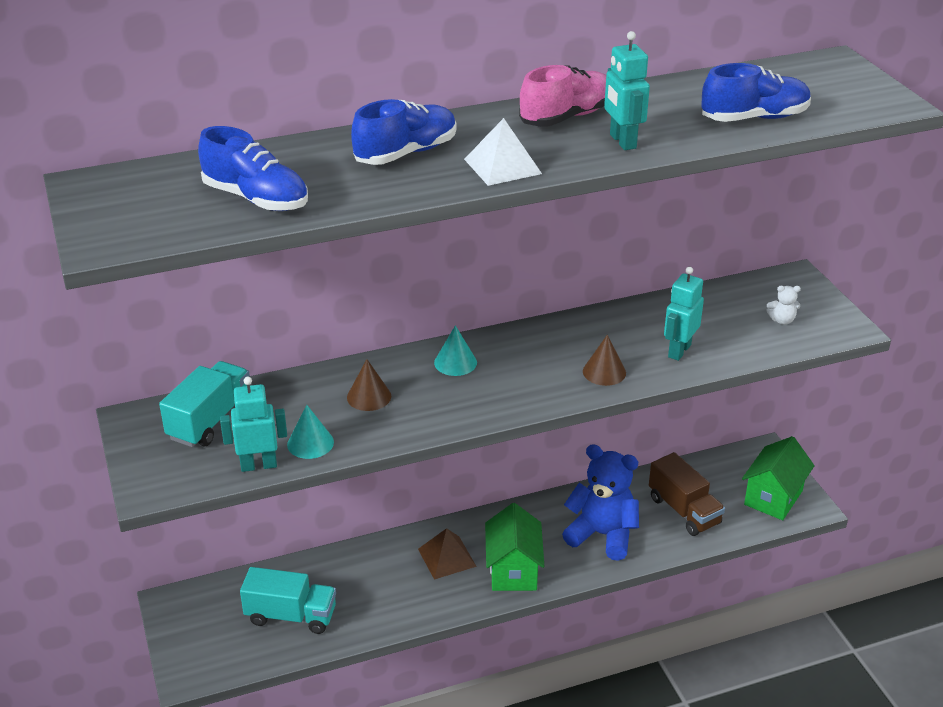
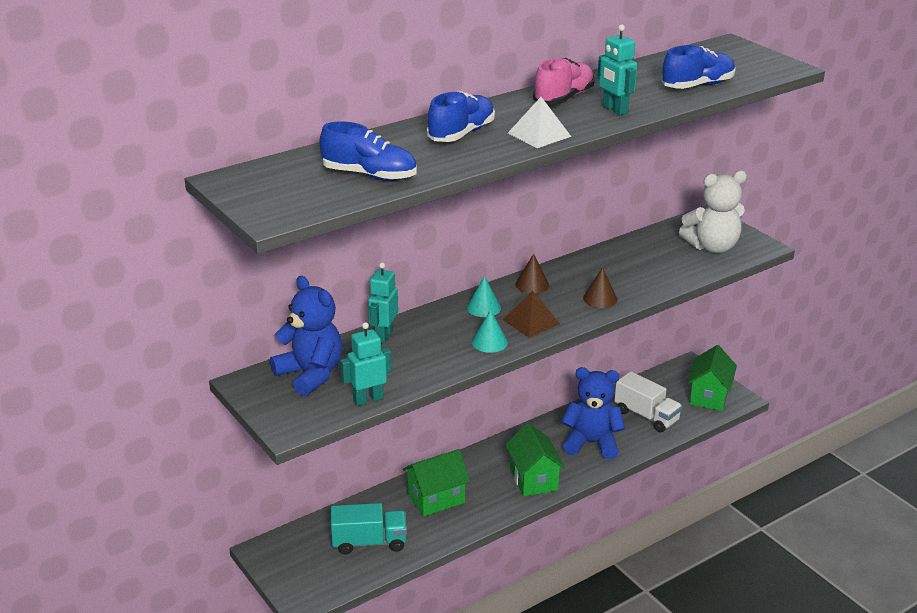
camera: 15 degrees left, 5 degrees down
(210, 420) = (310, 374): turquoise truck -> blue teddy bear
(310, 443) = (400, 378): turquoise cone -> turquoise cone (489, 342)
(369, 396) = (429, 340): brown cone -> brown cone (532, 285)
(389, 574) = (436, 499): none -> green house
(447, 557) = (477, 479): brown pyramid -> brown pyramid (531, 322)
(679, 351) = (648, 277): turquoise robot -> turquoise robot (383, 336)
(684, 511) = (646, 416): brown truck -> white truck
(782, 320) = (712, 247): white teddy bear -> white teddy bear, size x2.50

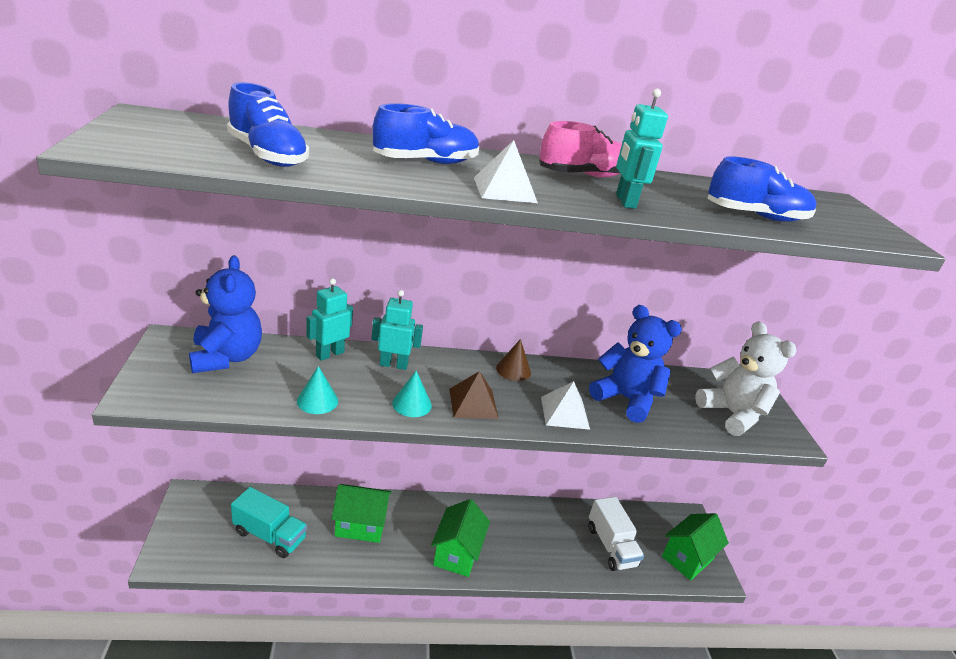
camera: 25 degrees right, 0 degrees up
(368, 399) = (237, 403): turquoise robot -> turquoise robot (393, 365)
(483, 307) = (445, 370): turquoise cone -> turquoise cone (317, 401)
(591, 443) = (539, 546): blue teddy bear -> blue teddy bear (626, 399)
(600, 298) = (565, 412): brown cone -> white pyramid
(712, 247) = (732, 414): white teddy bear -> white teddy bear turned 135 degrees counterclockwise

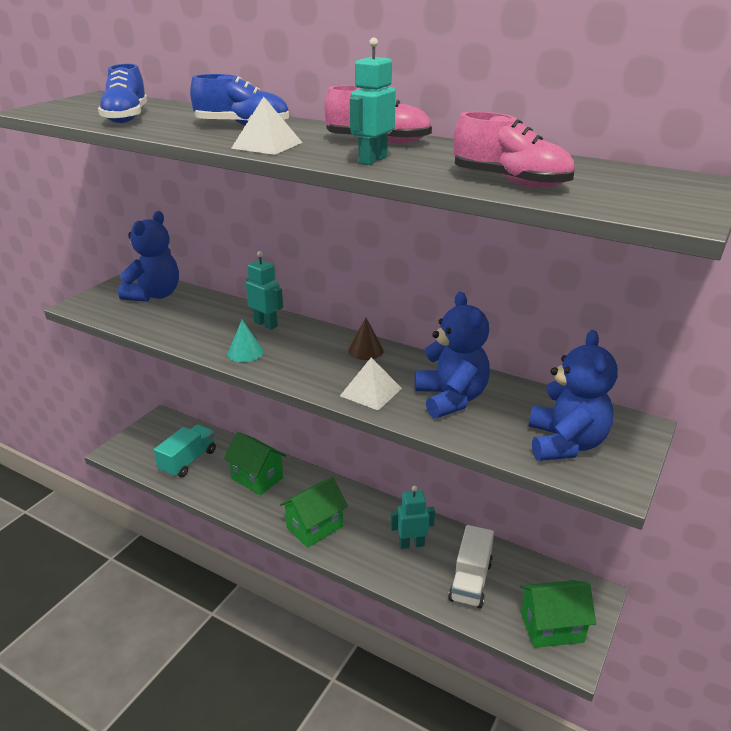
camera: 40 degrees right, 0 degrees up
(269, 535) = (188, 461): turquoise truck -> turquoise truck turned 120 degrees counterclockwise
(317, 401) = (180, 334): turquoise cone -> none
(329, 354) = (227, 307): turquoise robot -> turquoise robot (411, 544)
(473, 403) = (296, 364): brown pyramid -> none
(732, 414) = (565, 444): white teddy bear -> blue teddy bear
(755, 216) = (510, 182): blue shoe -> pink shoe

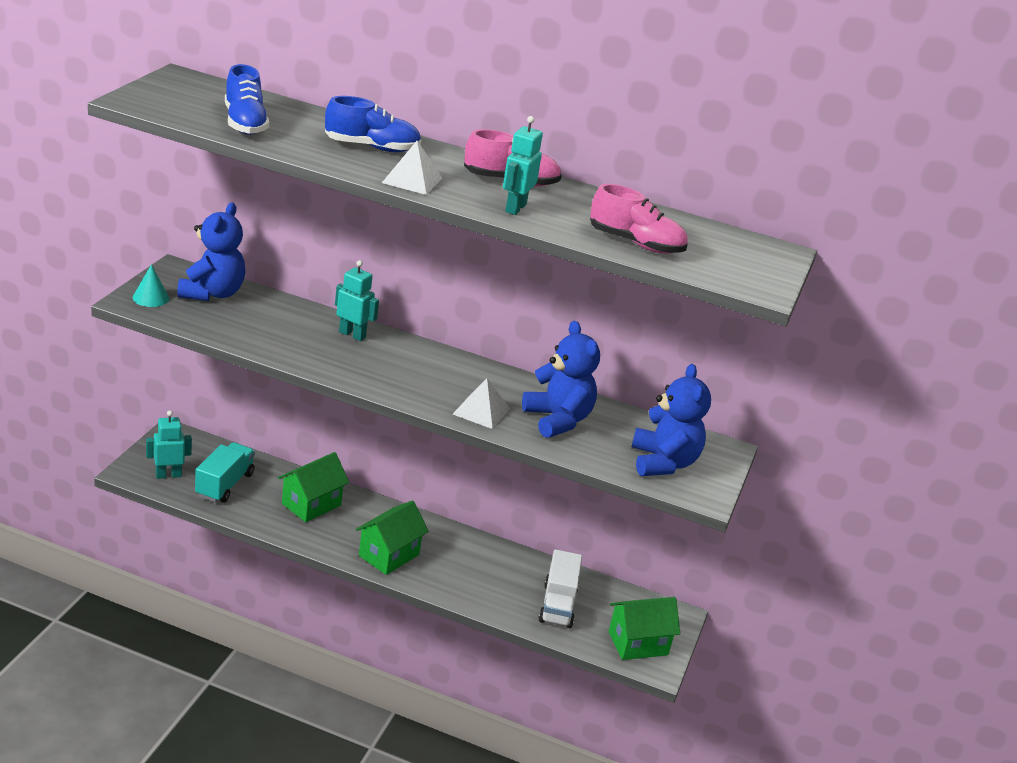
camera: 15 degrees left, 0 degrees up
(245, 352) = (343, 366): turquoise cone -> turquoise cone (151, 298)
(257, 478) = (311, 504): green house -> green house turned 75 degrees counterclockwise
(365, 350) = (465, 368): brown cone -> none
(411, 544) = (494, 572): turquoise robot -> turquoise robot (168, 475)

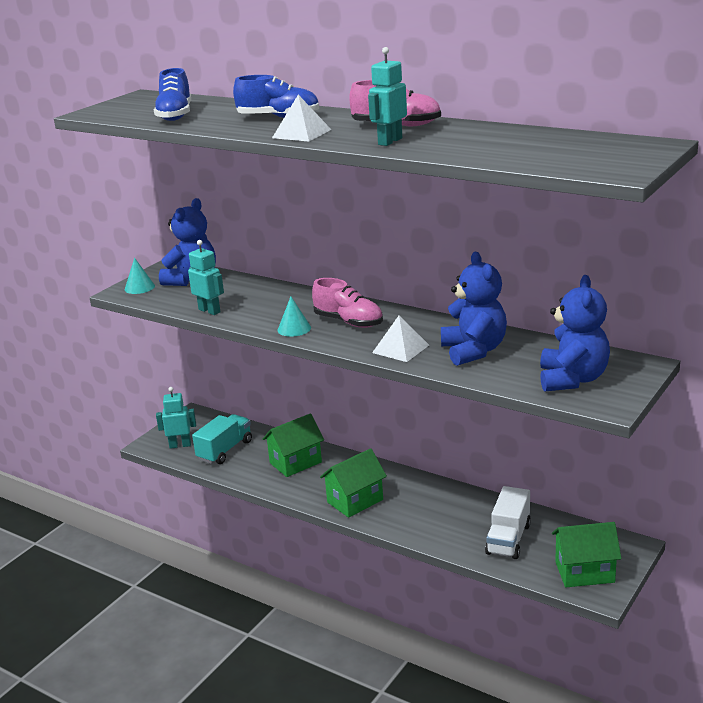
camera: 20 degrees right, 5 degrees down
(352, 334) = (302, 300): turquoise robot -> turquoise robot (209, 311)
(356, 374) = (294, 329): none -> turquoise cone
(635, 243) = (499, 153): pink shoe -> pink shoe (348, 322)

